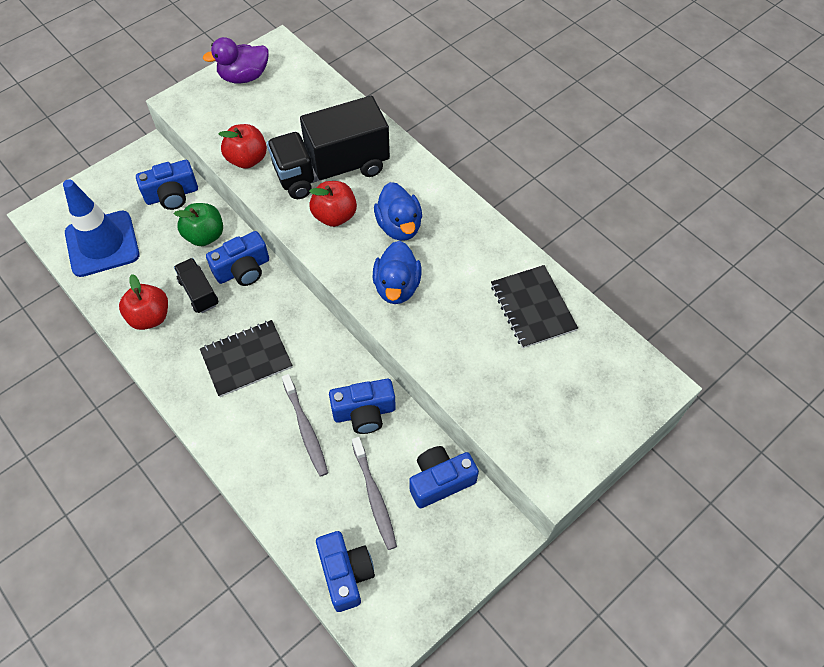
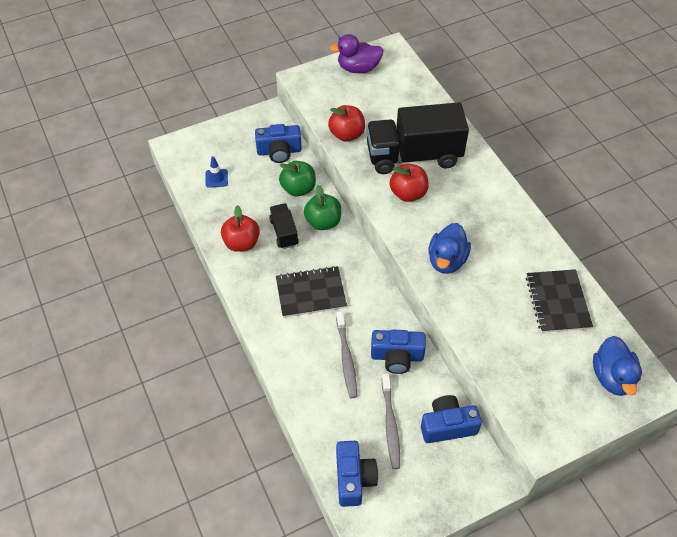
camera: 15 degrees right, 5 degrees down
(102, 244) = (216, 178): blue traffic cone -> blue traffic cone, size x0.41
(243, 269) = (323, 222): blue camera -> green apple
(399, 226) = (459, 212): blue duck -> blue duck (612, 377)

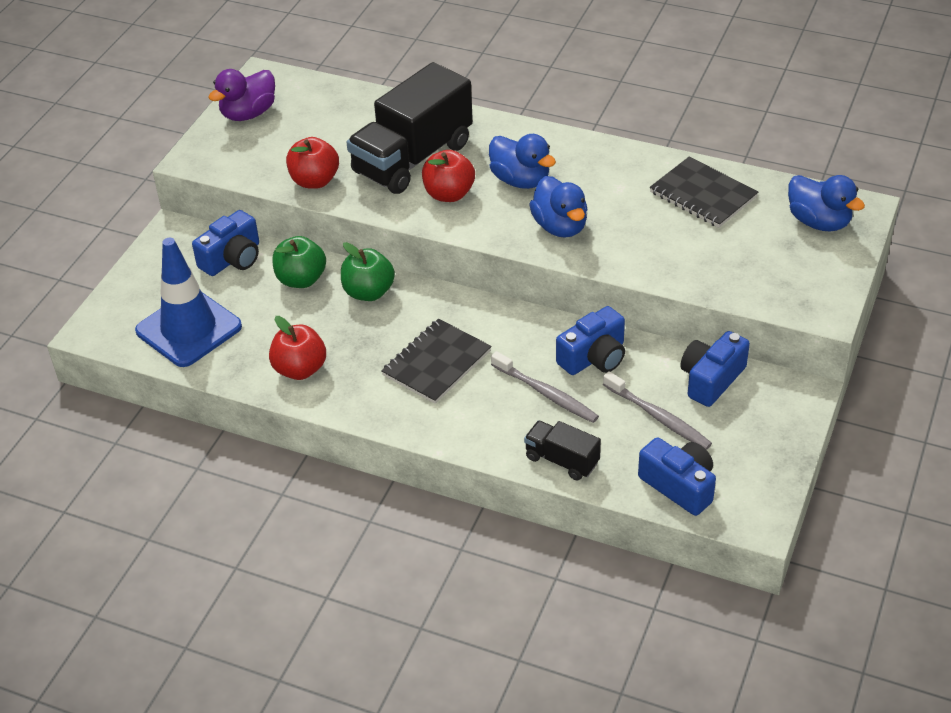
camera: 40 degrees left, 10 degrees down
(216, 178) = (189, 329): blue traffic cone -> blue traffic cone, size x2.42
(284, 232) = (336, 329): black truck -> black truck (562, 460)
(458, 213) = (520, 180): none -> blue duck

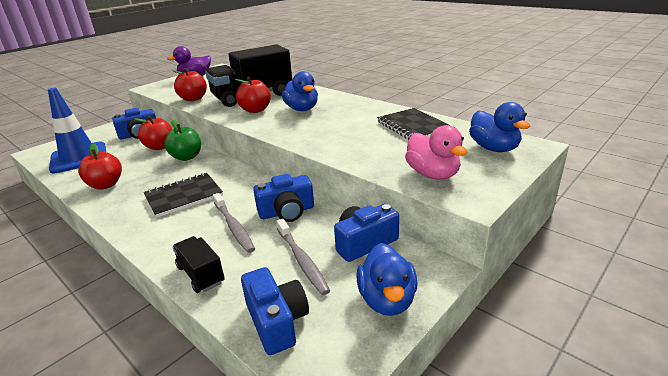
camera: 20 degrees right, 15 degrees down
(301, 279) = (160, 147): green apple -> red apple
(560, 226) = (305, 129): blue duck -> blue duck (387, 300)
(768, 281) = (432, 174): none -> pink duck

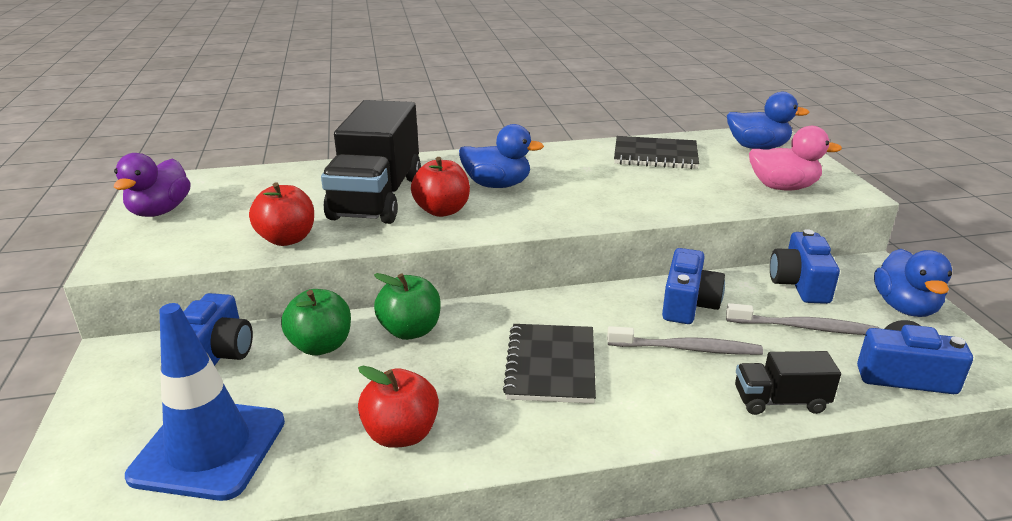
camera: 55 degrees left, 0 degrees up
(160, 147) = (321, 345): red apple -> green apple
(387, 300) = (905, 307): blue duck -> blue duck turned 60 degrees clockwise

